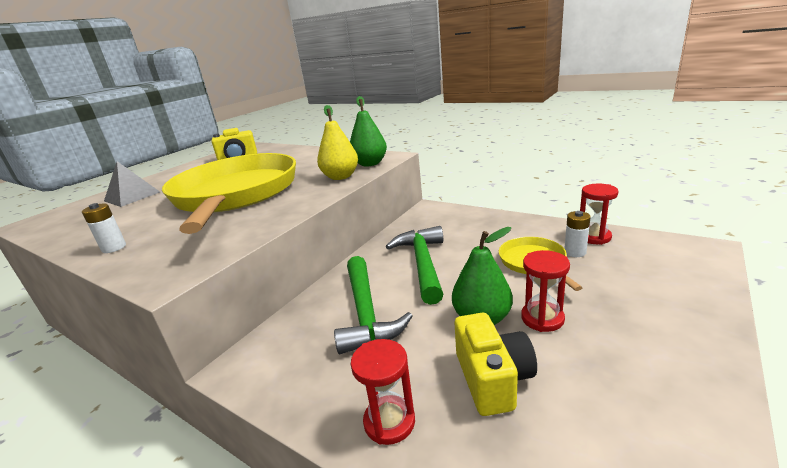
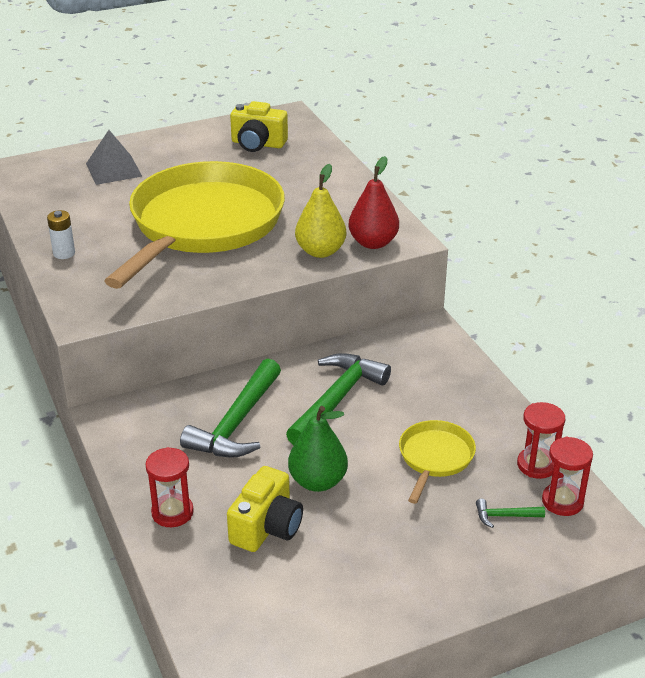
camera: 30 degrees right, 10 degrees up
(370, 164) = (373, 243): green pear -> red pear
(542, 318) = (363, 509): red hourglass -> red hourglass (562, 501)
(575, 252) = (489, 470): white battery -> none
(630, 270) = (505, 516): none -> green hammer

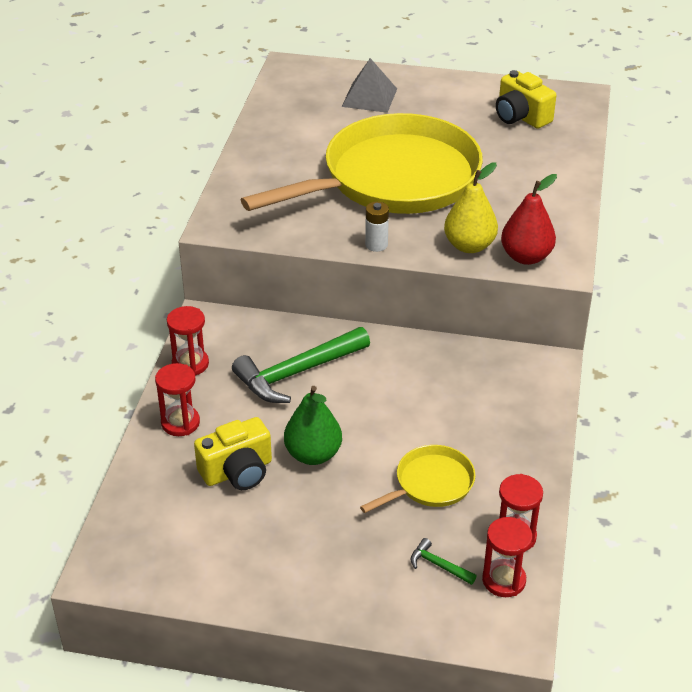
camera: 35 degrees right, 5 degrees up
(64, 253) = (257, 162): white battery -> white battery (376, 245)
(131, 459) = (190, 364): none -> red hourglass
(336, 400) = (398, 391): green hammer -> none

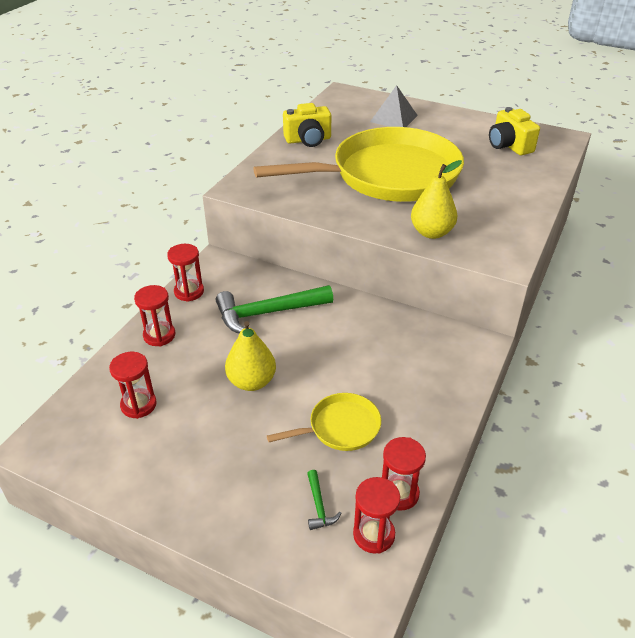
camera: 15 degrees right, 0 degrees up
(196, 505) = (138, 405): none -> red hourglass
(237, 471) = (184, 383): yellow camera -> yellow camera (308, 140)
(313, 454) = (251, 381): green pear -> yellow pear
(376, 245) = (354, 220): white battery -> none
(438, 565) = (319, 506): green hammer -> green hammer turned 150 degrees counterclockwise
(526, 257) = (477, 248): red pear -> none

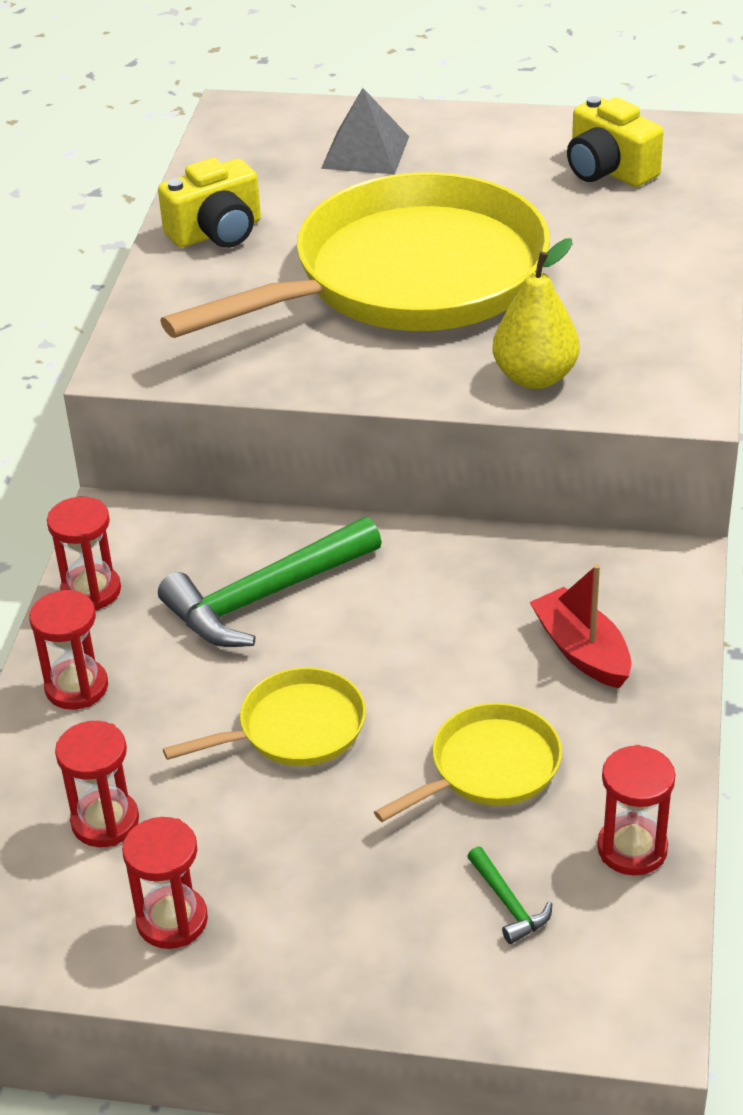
camera: 15 degrees left, 0 degrees up
(251, 381) = (295, 729): yellow pear -> yellow pan
(374, 534) = (617, 923): red hourglass -> red hourglass (172, 920)
(414, 378) = (582, 651): none -> red boat

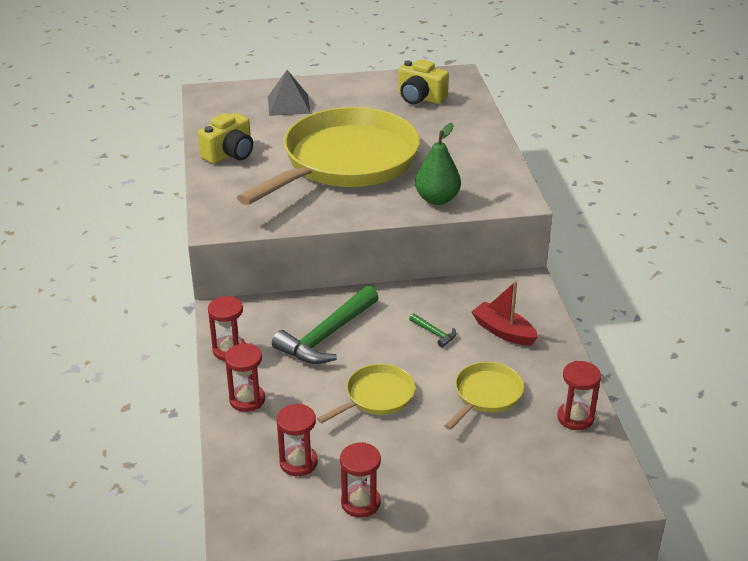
camera: 20 degrees left, 5 degrees down
(508, 903) = (528, 456): green hammer -> green hammer (434, 333)
(535, 377) = (437, 199): yellow pear -> green pear

